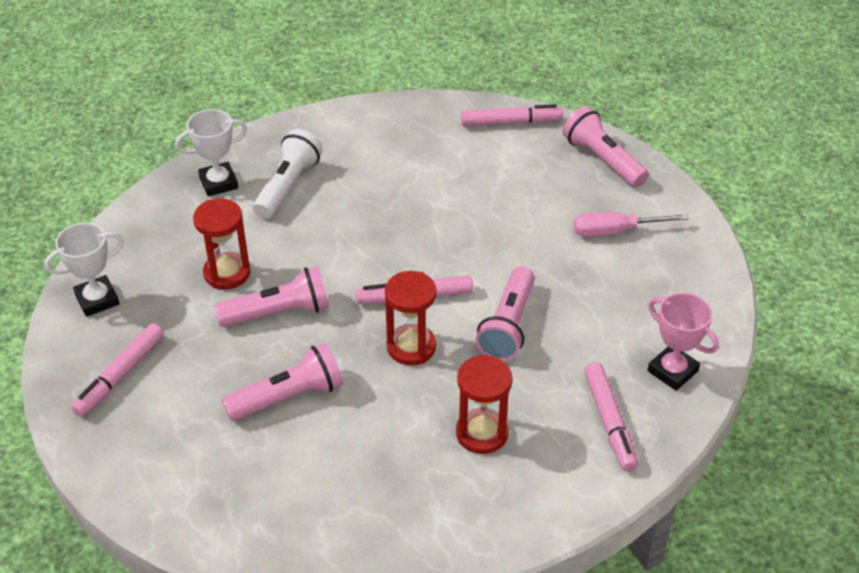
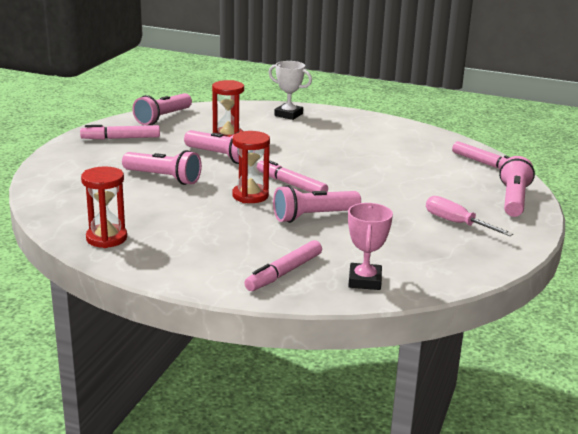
camera: 50 degrees right, 20 degrees down
(97, 299) = (163, 118): white trophy -> pink flashlight
(287, 185) = (317, 129): white flashlight -> none
(482, 433) = (213, 236): red hourglass -> red hourglass (106, 238)

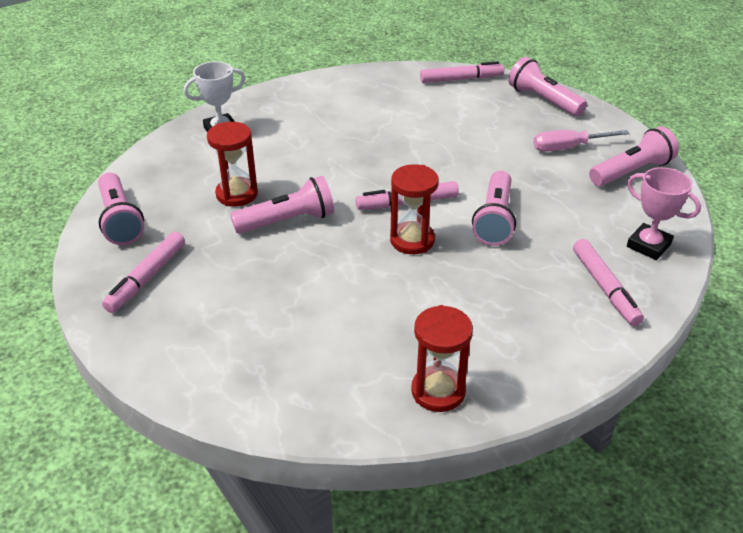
camera: 55 degrees left, 15 degrees up
(164, 178) = (307, 285): pink flashlight -> pink flashlight (631, 171)

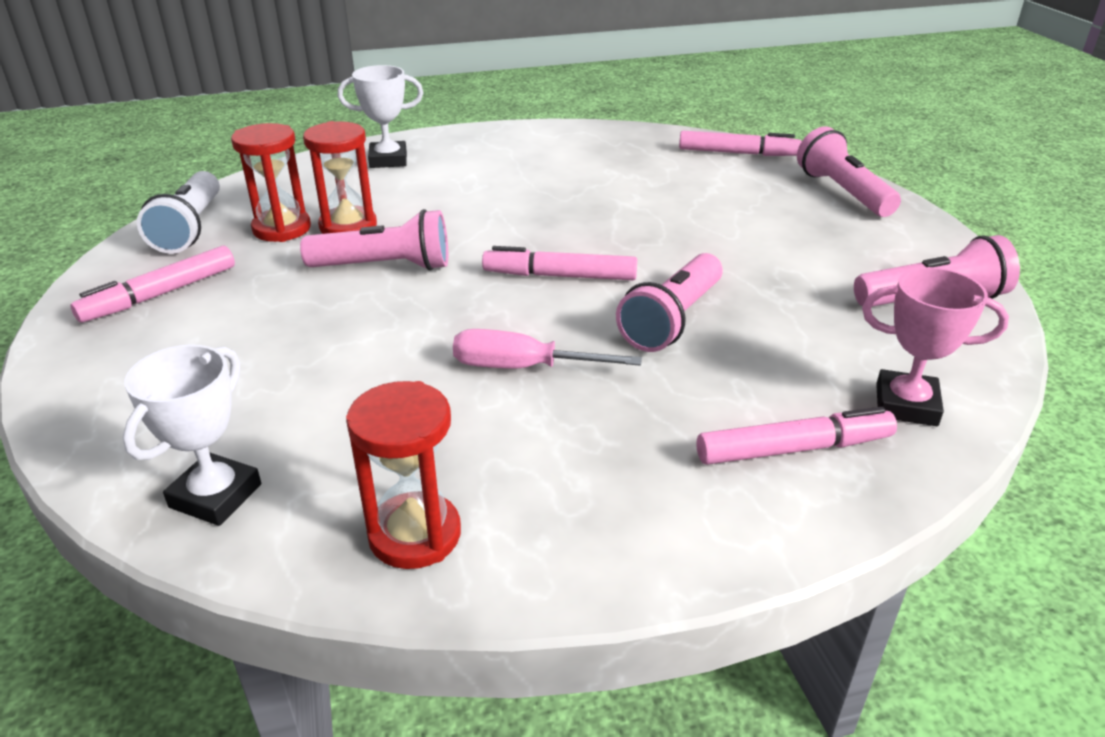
camera: 20 degrees right, 5 degrees down
(120, 220) = (191, 228): pink flashlight -> white flashlight
(306, 401) = (215, 496): none -> white trophy
(412, 240) = (532, 322): red hourglass -> red hourglass (282, 229)
(568, 148) = (846, 252): pink screwdriver -> pink screwdriver (523, 367)
(604, 287) = (792, 449): pink marker -> pink marker turned 105 degrees counterclockwise
(648, 245) = (906, 405): pink trophy -> pink trophy turned 45 degrees counterclockwise

